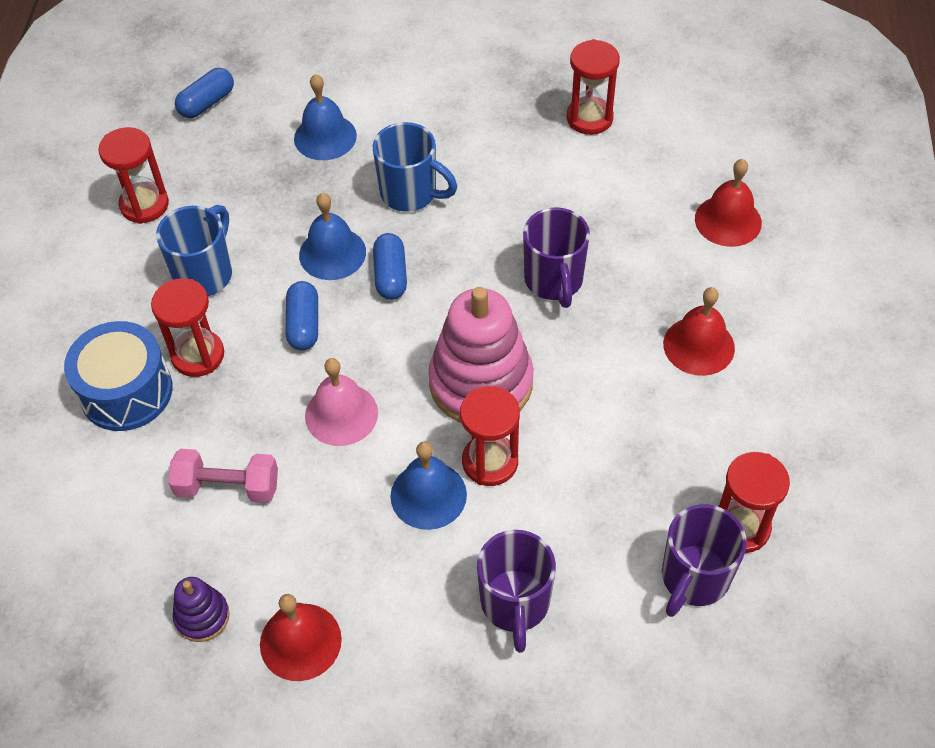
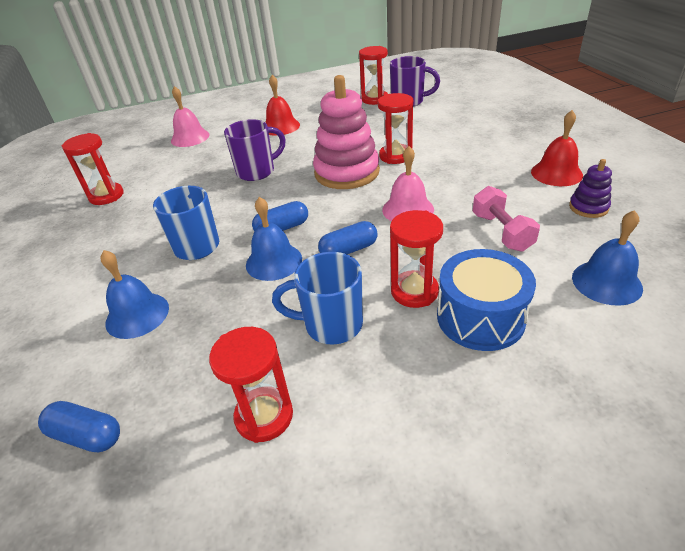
camera: 110 degrees left, 15 degrees down
(428, 495) = (432, 166): blue bell -> blue bell (606, 282)
(515, 604) = (465, 130): purple mug -> none
(728, 220) = (190, 137): red bell -> pink bell

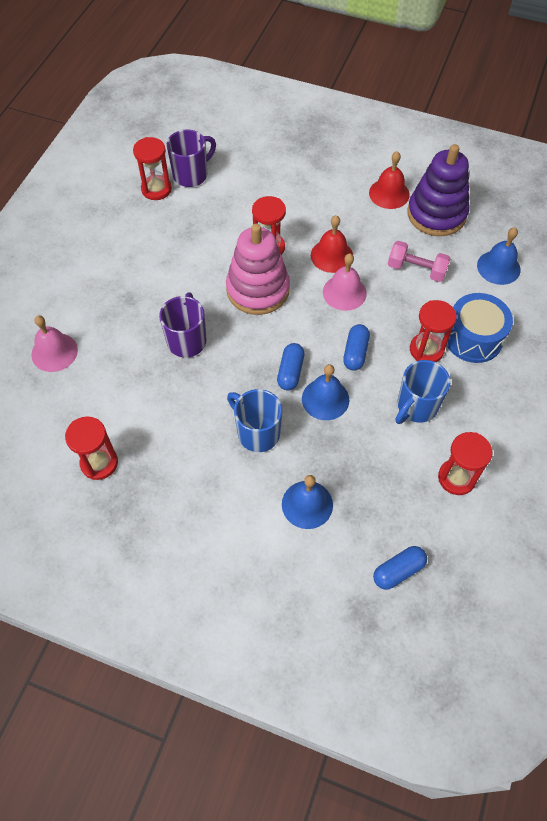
camera: 55 degrees left, 20 degrees up
(281, 126) = (123, 279): red bell -> red bell (331, 255)
(588, 207) = (436, 214): purple stacking toy -> purple stacking toy, size x2.12

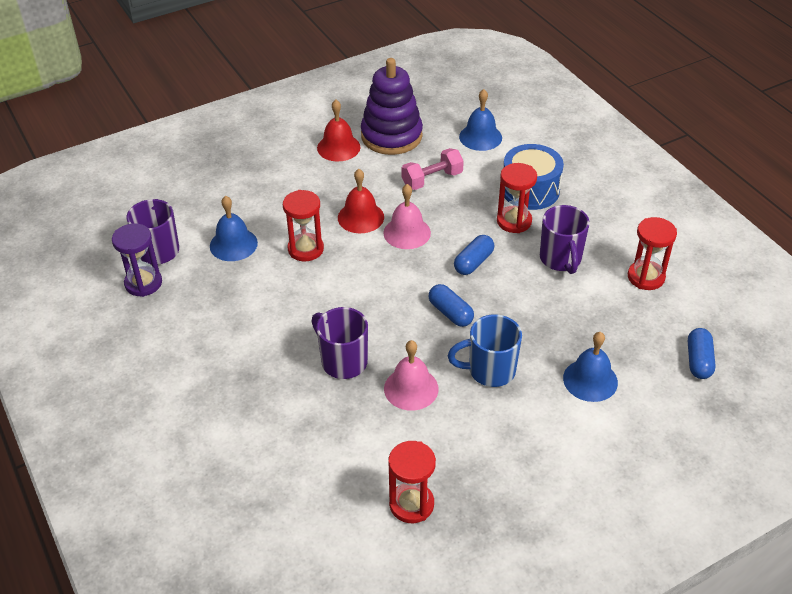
camera: 50 degrees left, 15 degrees down
(54, 352) = (245, 469): pink bell -> pink bell (411, 388)
(156, 189) = (143, 283): red hourglass -> purple hourglass
(258, 290) = (342, 283): pink stacking toy -> none
(325, 399) = (500, 307): blue bell -> blue bell (233, 244)
(355, 353) = (473, 262): blue capsule -> blue capsule turned 75 degrees clockwise
(416, 407) = (560, 259): blue mug -> purple mug

